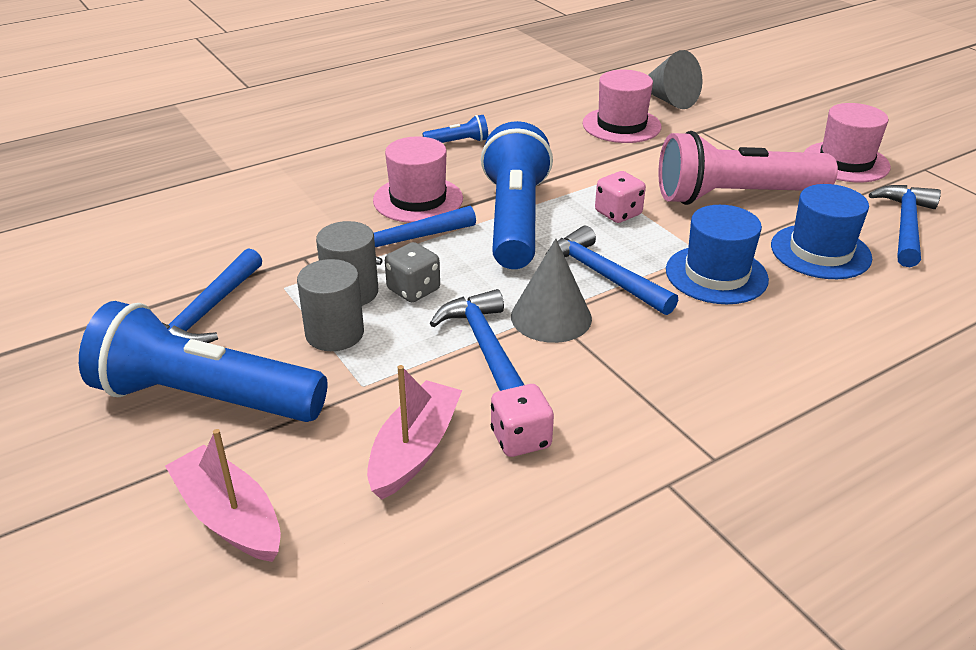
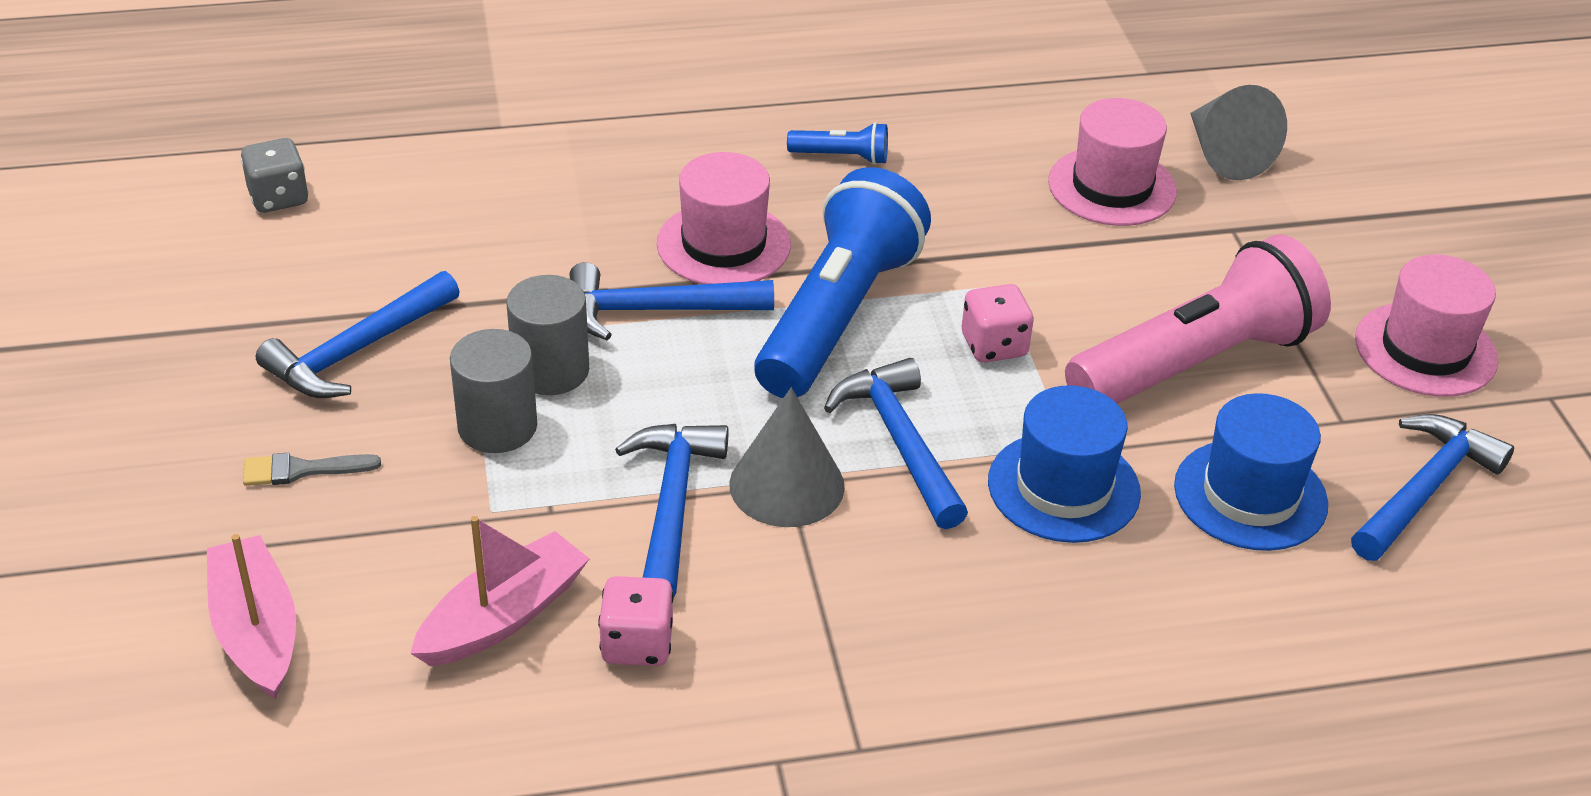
camera: 20 degrees right, 5 degrees up
(205, 398) = (302, 470): blue flashlight -> grey brush
(413, 290) = (632, 390): grey dice -> grey dice (278, 198)
(735, 196) = (1195, 364): pink flashlight -> pink flashlight turned 135 degrees clockwise

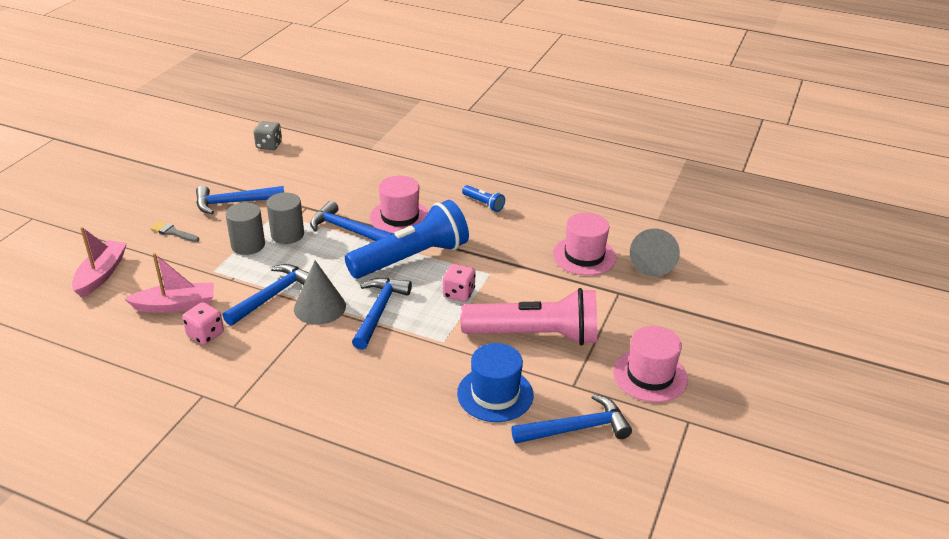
camera: 35 degrees right, 5 degrees down
(1063, 487) = (421, 355): blue hat -> none

